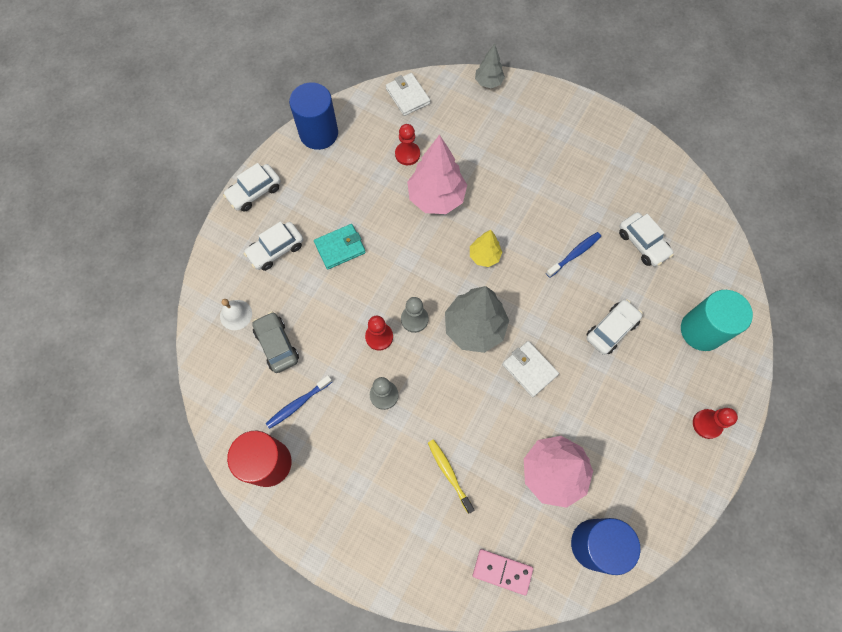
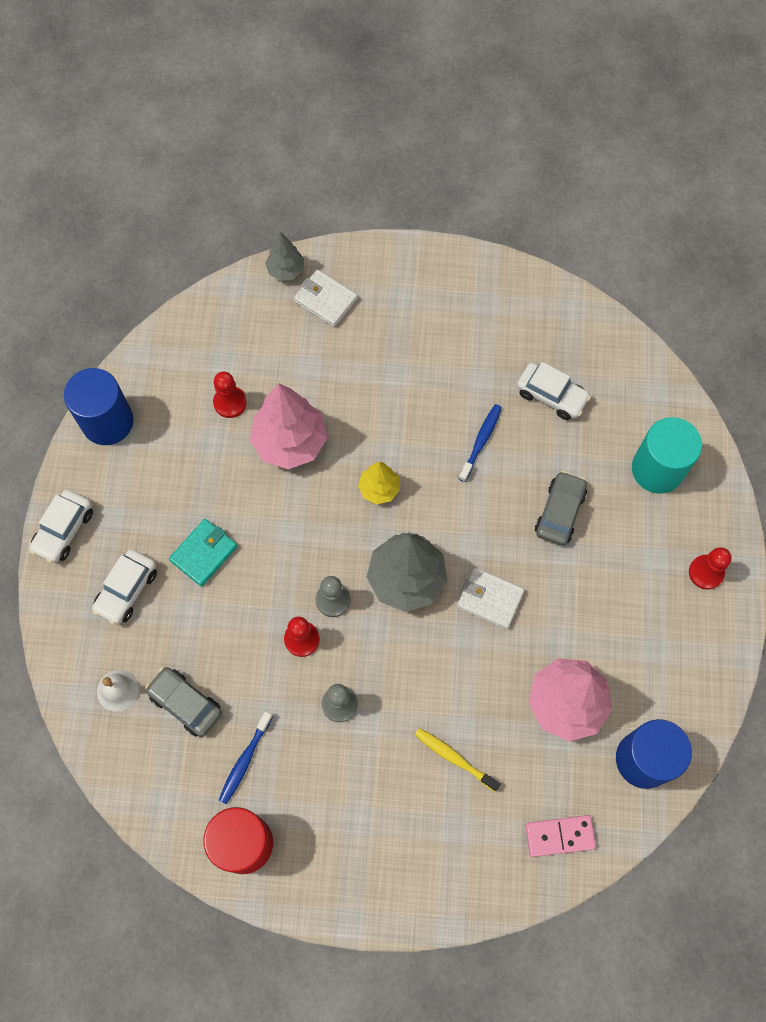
camera: 25 degrees left, 0 degrees up
(408, 96) = (195, 328): white wallet -> white wallet (325, 300)
(611, 329) = (560, 512): white car -> grey car

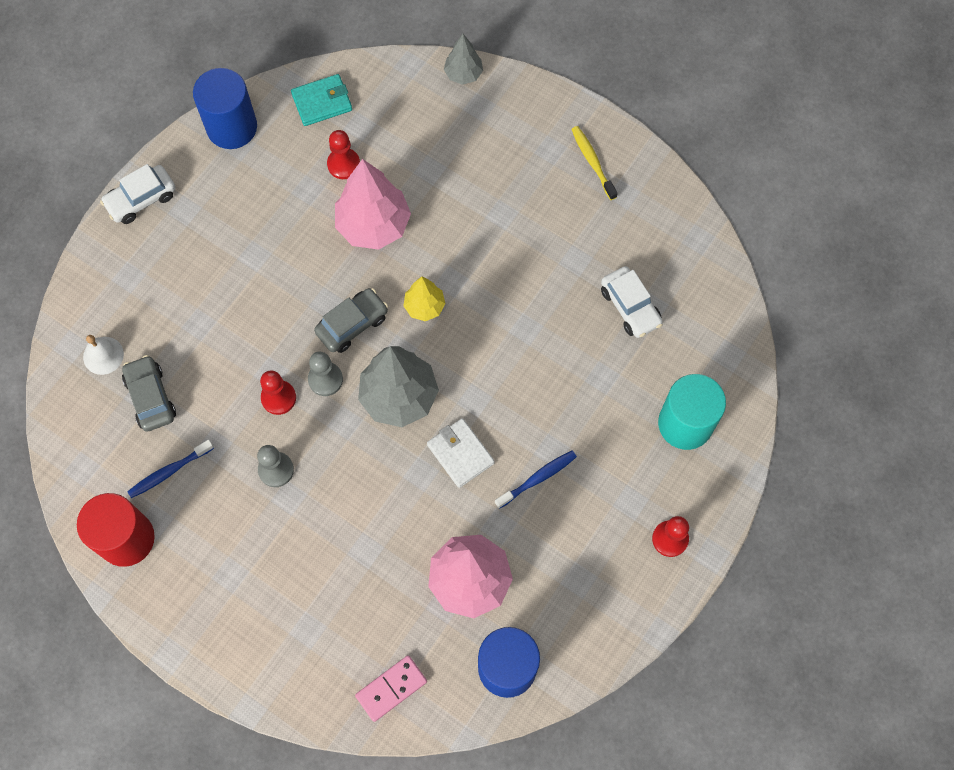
camera: 30 degrees right, 0 degrees up
(127, 590) = (161, 277): white car -> none
(204, 553) = (242, 281): turquoise wallet -> turquoise wallet (322, 102)
(325, 300) = (481, 118): white wallet -> none
(454, 758) = (343, 570): yellow toothbrush -> yellow toothbrush (592, 162)
(481, 441) = (540, 313): blue toothbrush -> blue toothbrush (538, 478)
(559, 836) = (391, 689): pink domino -> pink domino turned 60 degrees counterclockwise
(560, 512) = (571, 413): grey car -> grey car (352, 324)

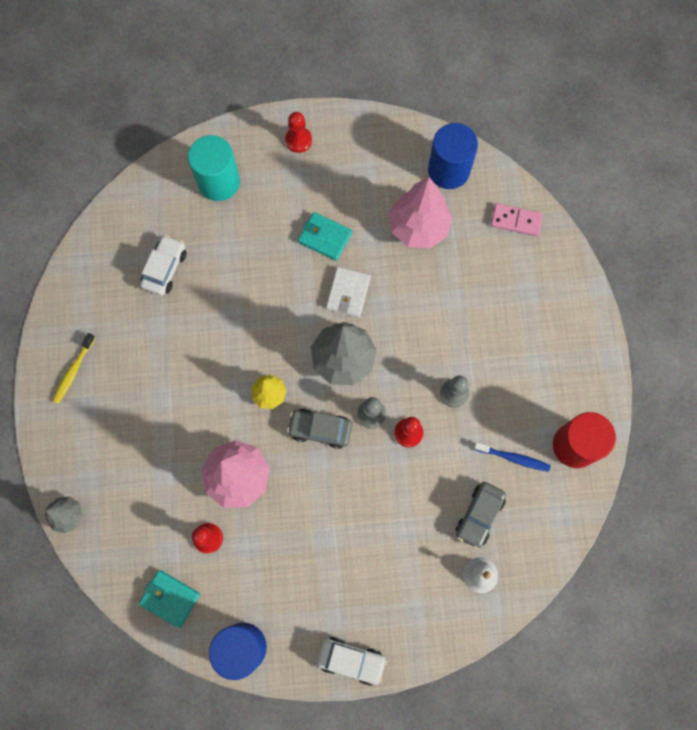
camera: 130 degrees left, 5 degrees up
(538, 478) = (325, 237): blue toothbrush -> turquoise wallet

